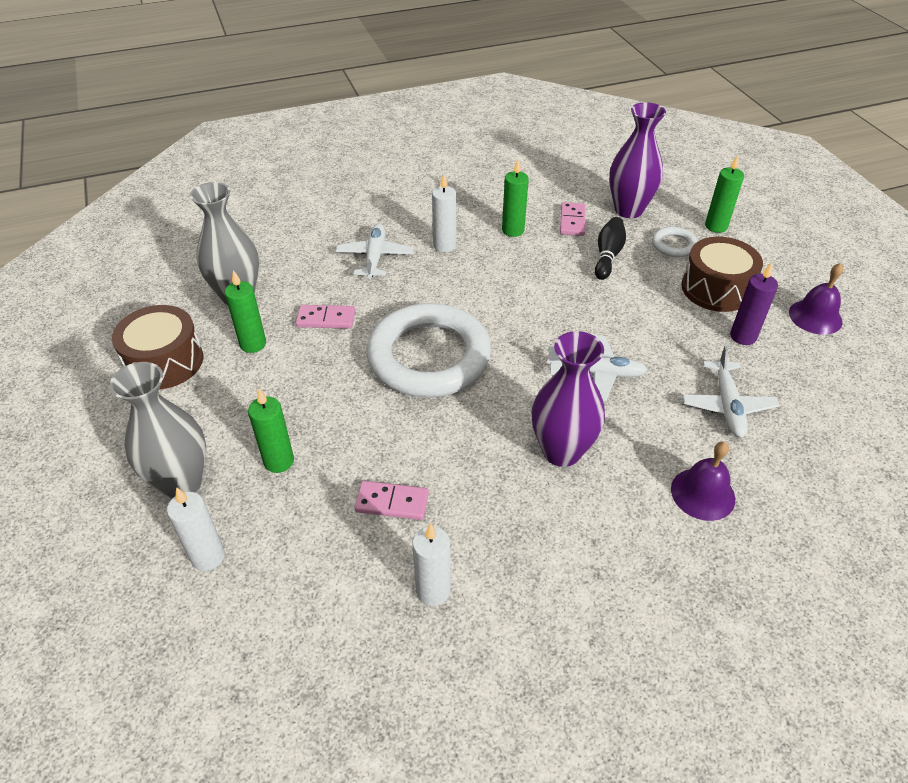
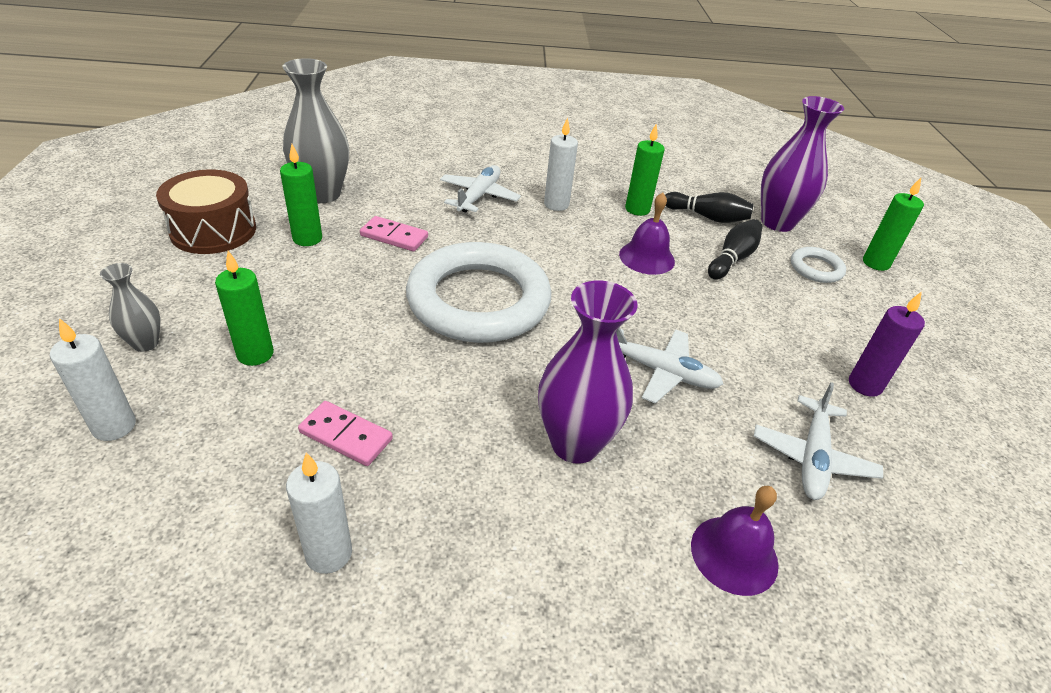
camera: 15 degrees right, 5 degrees down
(182, 482) = (145, 343): grey vase -> grey vase, size x0.53
(572, 221) = (707, 217): pink domino -> black bowling pin
(716, 289) = (850, 325): brown drum -> none
(815, 317) = (971, 390): purple bell -> purple bell (647, 257)

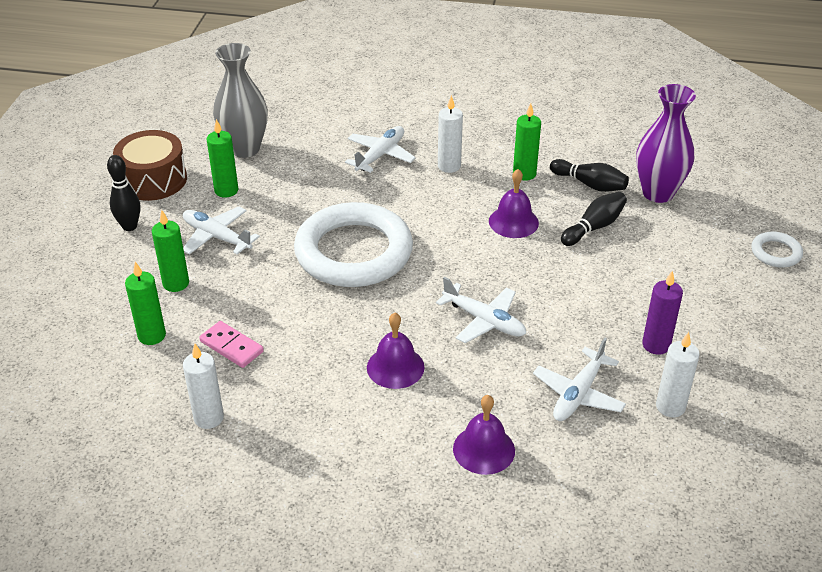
camera: 15 degrees right, 0 degrees up
(114, 426) = (79, 326): white candle -> white candle (670, 406)
(145, 343) = (100, 270): grey vase -> none
(185, 285) = (129, 226): none -> black bowling pin
(303, 292) = (217, 237): none -> white plane
(394, 236) = (297, 192): pink domino -> none
(575, 444) = (395, 367): purple vase -> purple bell
(816, 268) = (671, 240): white ring -> white ring (776, 253)
(876, 263) = (735, 239): green candle -> green candle (152, 336)

